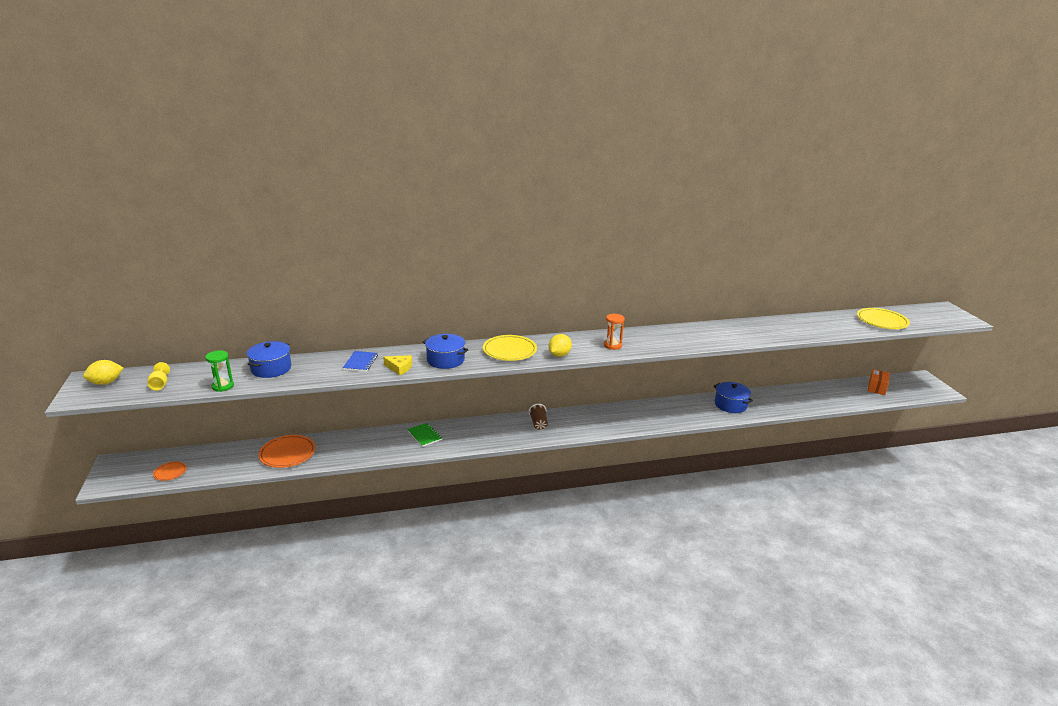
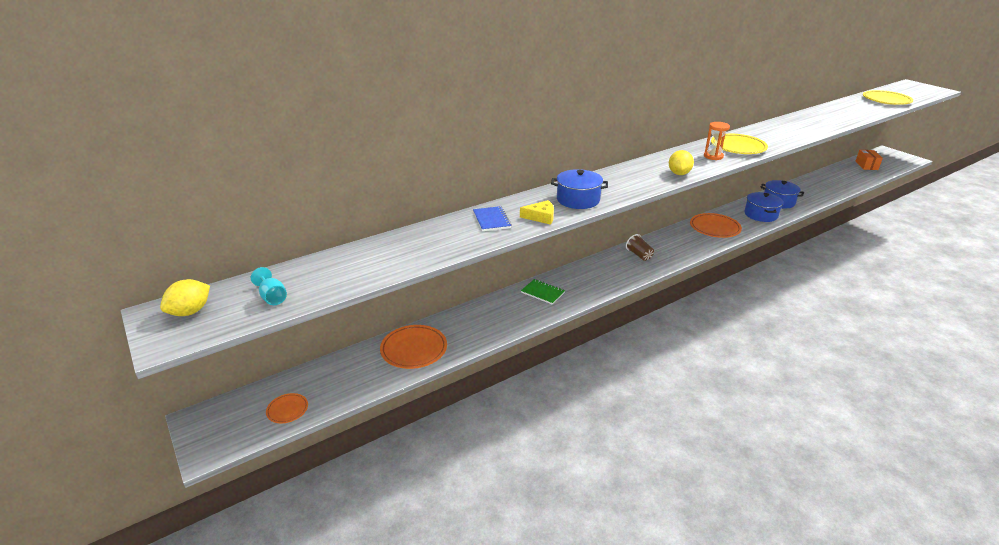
camera: 20 degrees left, 5 degrees up
(160, 385) = (272, 297): yellow goblet -> turquoise goblet
(223, 386) = (359, 280): green hourglass -> none
(271, 368) = (396, 248): blue pot -> blue pot (761, 215)
(509, 351) = (628, 179): yellow plate -> yellow plate (738, 147)
(635, 416) = (714, 228): none -> orange plate

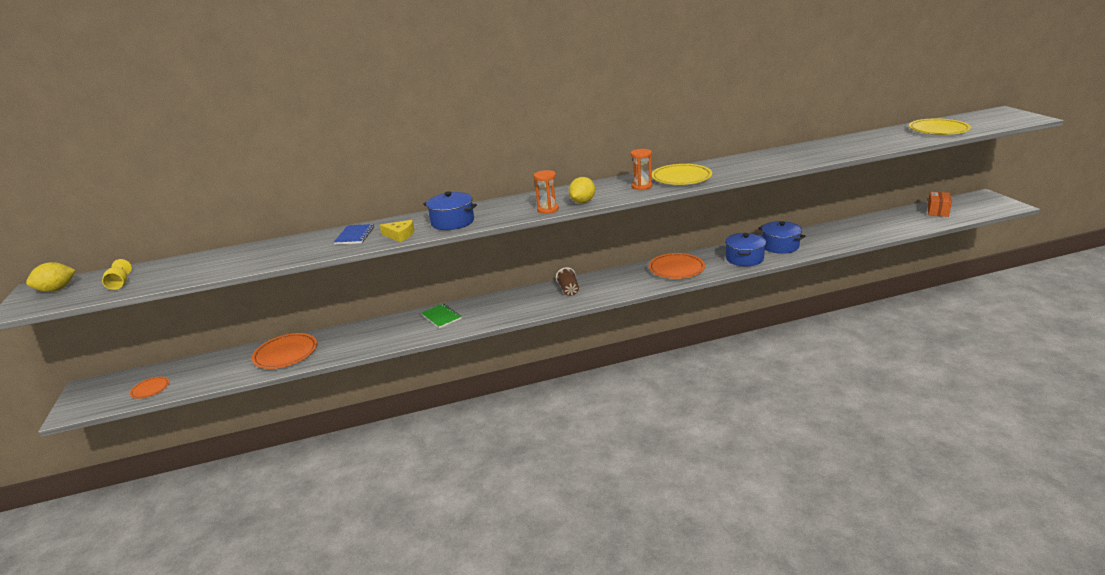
camera: 20 degrees right, 5 degrees down
(272, 297) = (120, 284): turquoise goblet -> yellow goblet
(656, 182) = (547, 209): none -> orange hourglass

